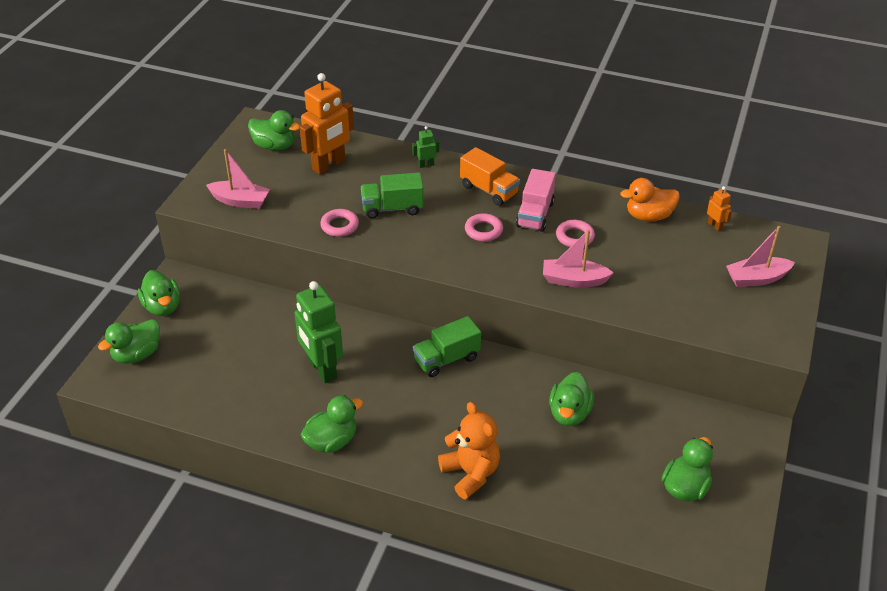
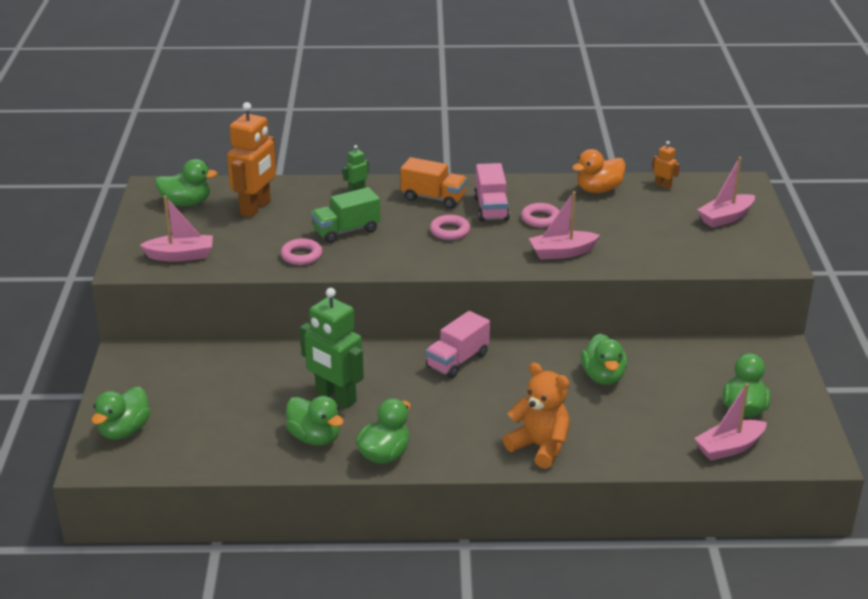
camera: 20 degrees left, 10 degrees down
(162, 307) = (126, 383): green duck -> green duck (315, 437)
(446, 359) = (457, 361): green truck -> pink truck
(647, 527) = (729, 447): none -> pink boat

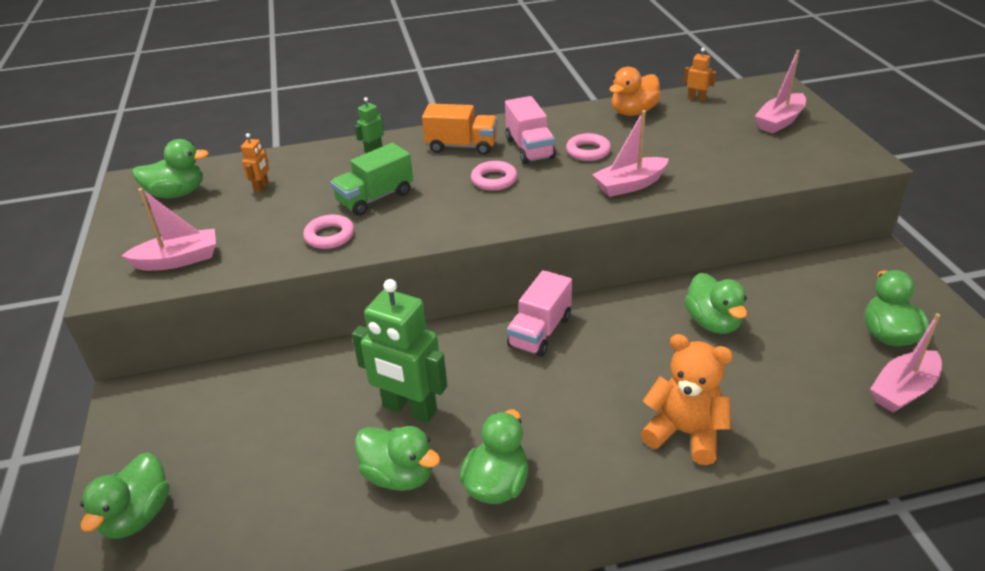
camera: 10 degrees left, 5 degrees up
(256, 208) = (262, 187): orange robot -> orange robot, size x0.44

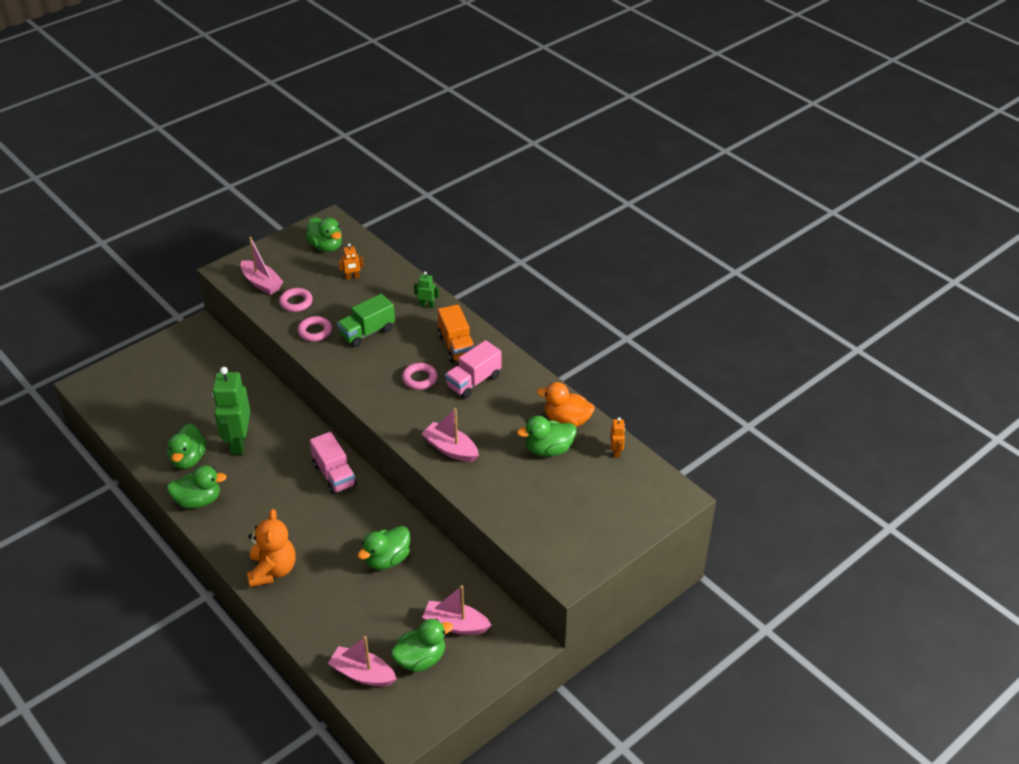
camera: 60 degrees right, 5 degrees up
(138, 516) = (125, 377): green duck -> green duck (548, 449)
(375, 198) = (367, 332): green truck -> green truck turned 60 degrees counterclockwise
(540, 331) = (334, 475): pink truck -> pink truck turned 120 degrees counterclockwise
(588, 151) = (487, 413): pink ring -> pink ring (296, 302)
(779, 121) = (605, 512): pink boat -> pink boat (455, 625)

